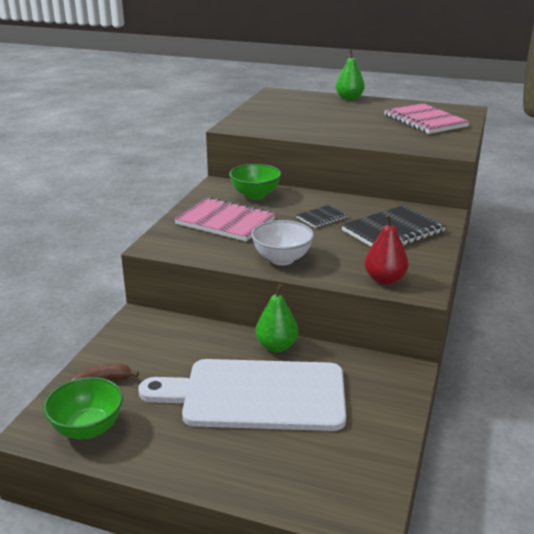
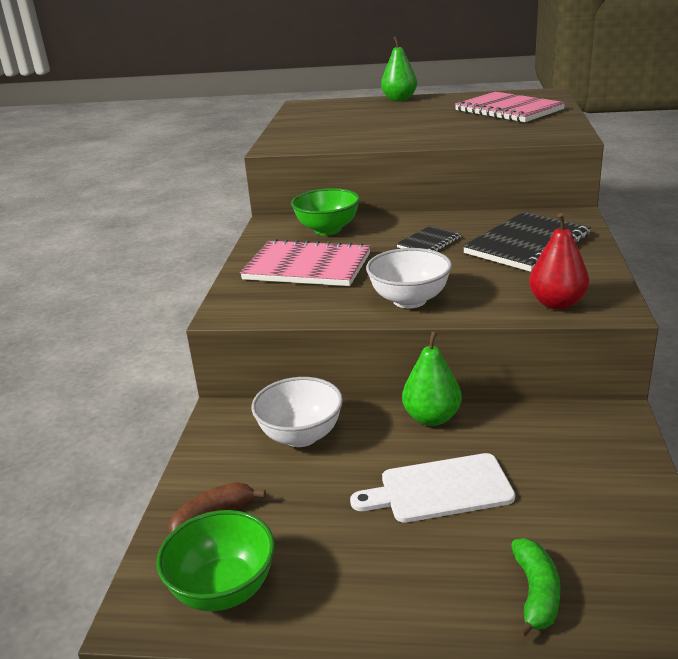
camera: 10 degrees left, 0 degrees up
(181, 342) = (301, 436): none -> white bowl
(256, 395) = (440, 489): white cutting board -> white cutting board, size x0.55
(282, 472) = (536, 594): none -> green banana

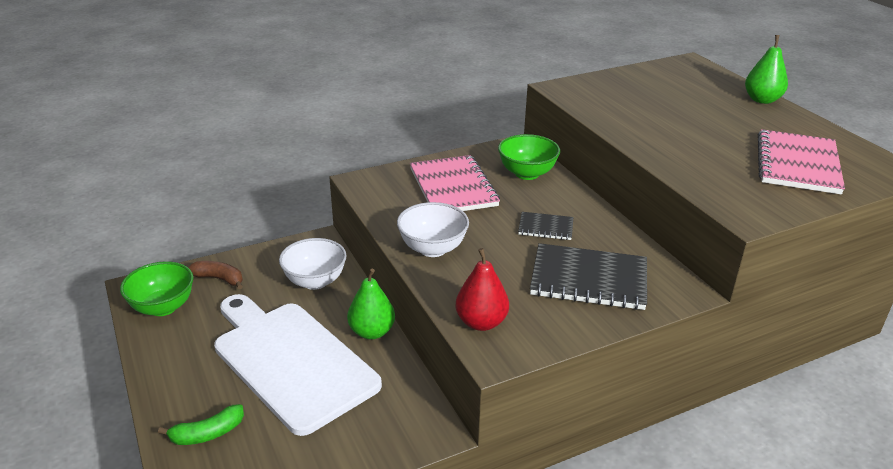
camera: 55 degrees right, 5 degrees up
(440, 489) = (291, 361): white cutting board -> white cutting board, size x1.83

